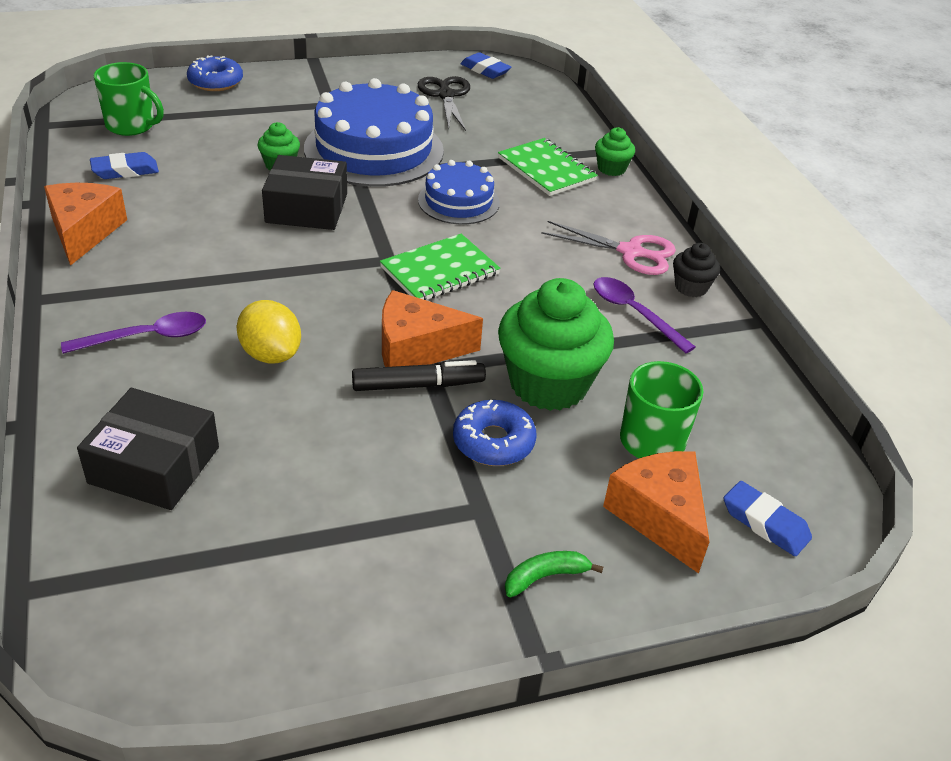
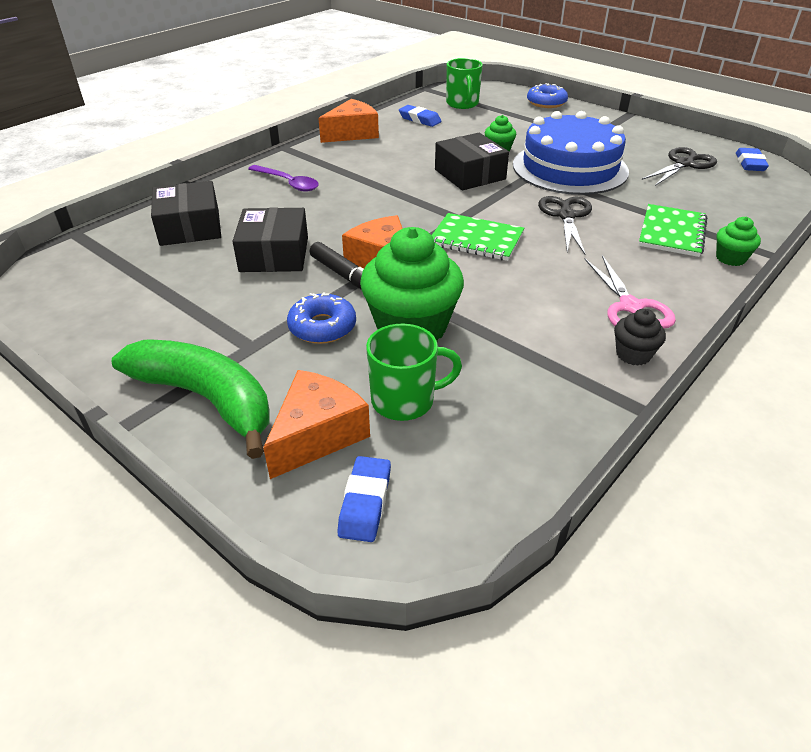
camera: 60 degrees right, 0 degrees up
(271, 354) = (316, 220): yellow lemon -> none
(310, 418) = (274, 254): none -> black box
(458, 201) = (566, 216): blue cake -> black scissors
(545, 577) = (207, 399): green banana -> green banana, size x2.47
(634, 313) = (552, 337): purple spoon -> none

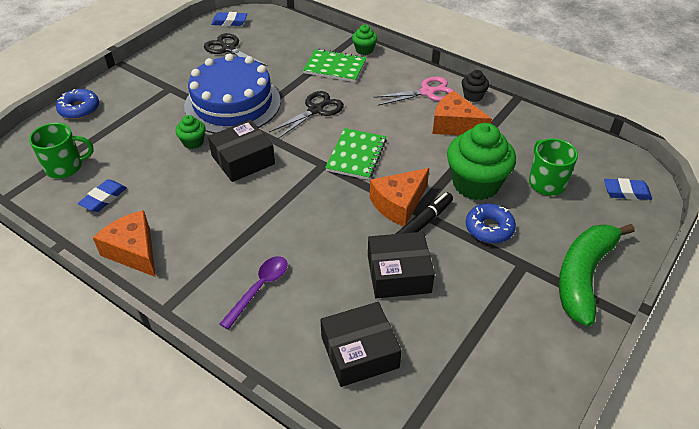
camera: 95 degrees left, 5 degrees up
(317, 435) = (589, 217): orange cheese -> orange cheese (455, 125)
(566, 216) = (315, 110): black scissors -> black scissors turned 135 degrees clockwise

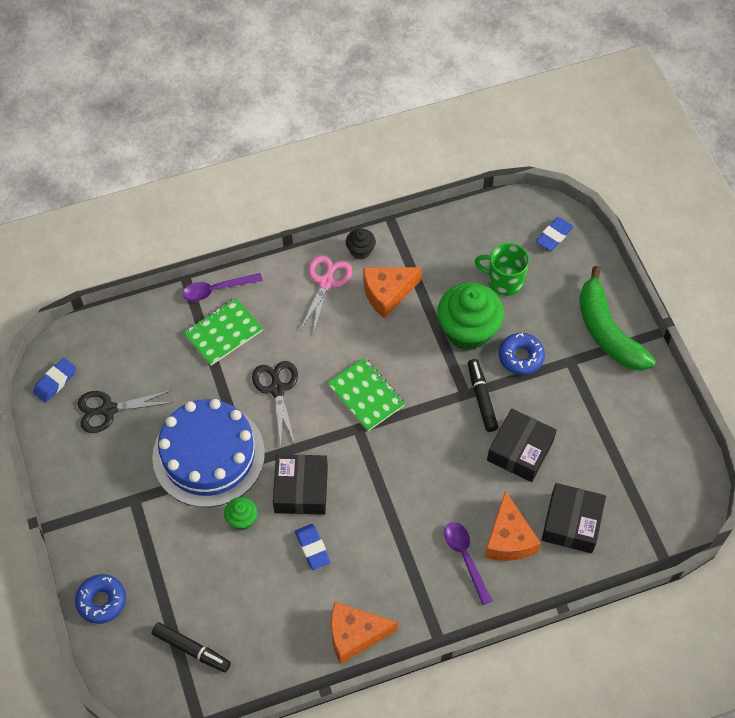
camera: 55 degrees left, 15 degrees up
(65, 167) = (192, 649): green mug -> black marker
(104, 198) = (266, 632): blue eraser -> blue eraser (312, 548)
(364, 50) = (216, 289): green cupcake -> purple spoon
(399, 204) = (448, 402): orange cheese -> orange cheese (508, 538)

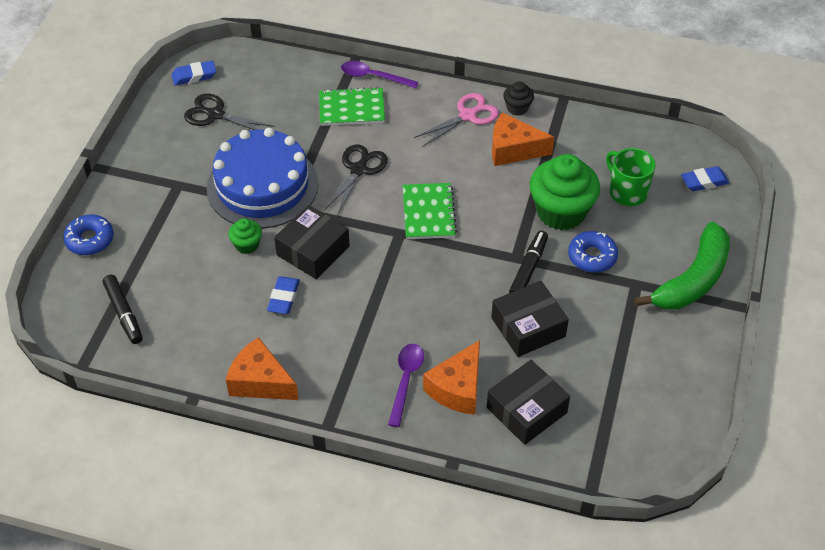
camera: 35 degrees right, 10 degrees down
(607, 331) = (692, 279): green banana -> green banana turned 150 degrees counterclockwise

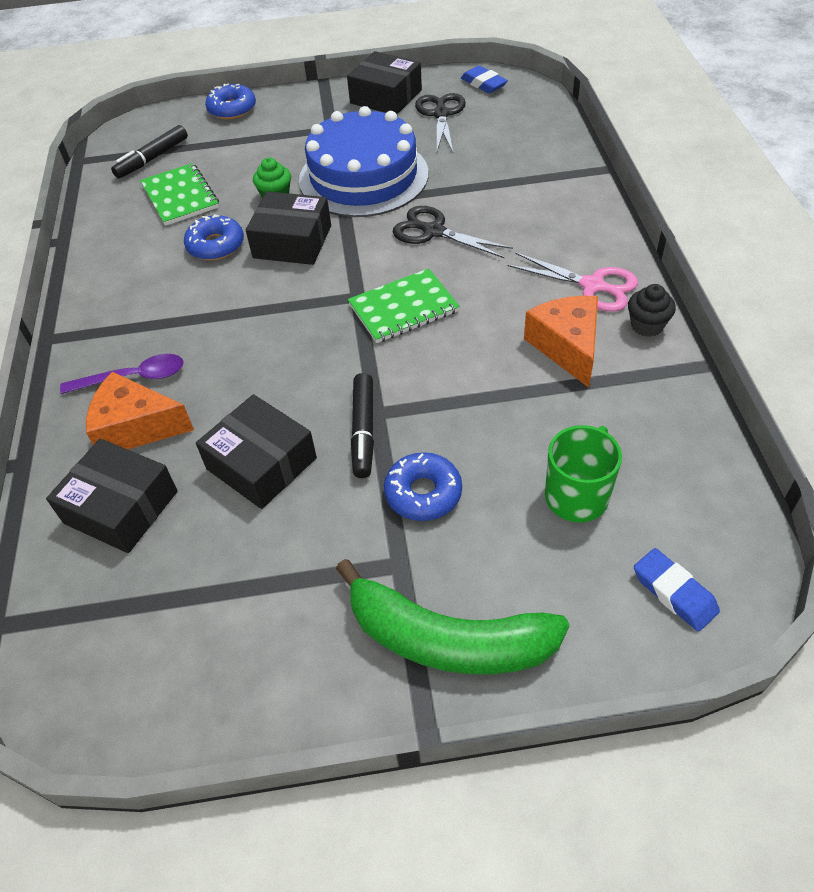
camera: 70 degrees right, 0 degrees up
(161, 137) = (386, 96): none -> black box
(260, 381) = (97, 270): orange cheese -> none
(284, 298) = (216, 245): blue eraser -> blue donut
(351, 108) = (525, 194): green notebook -> green notebook (180, 196)
(358, 170) = (434, 231): black scissors -> black scissors turned 150 degrees counterclockwise
(373, 77) = (590, 191): purple spoon -> none
(528, 268) = (363, 431): black marker -> black marker turned 90 degrees clockwise
(561, 212) = (486, 432): green cupcake -> none

